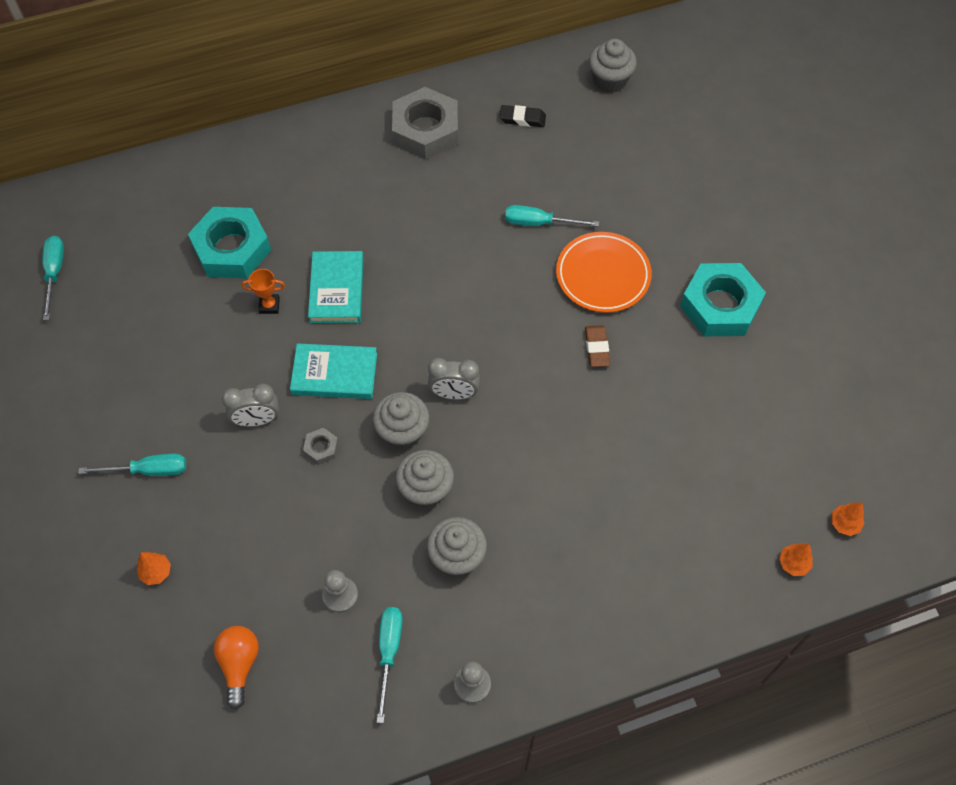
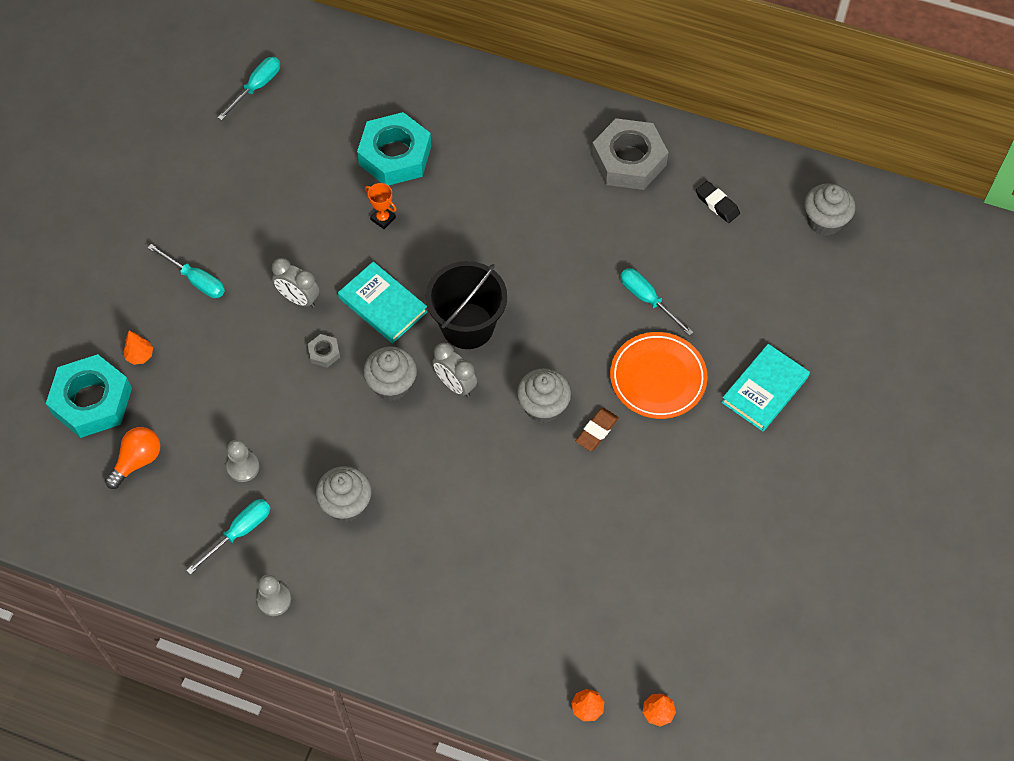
camera: 40 degrees right, 0 degrees up
(337, 289) = (442, 242): turquoise book -> turquoise book (765, 390)
(420, 341) = (467, 326): none -> black bucket
(426, 489) = (369, 439): grey cupcake -> grey cupcake (543, 406)
(720, 306) = (730, 472): turquoise nut -> turquoise nut (92, 401)

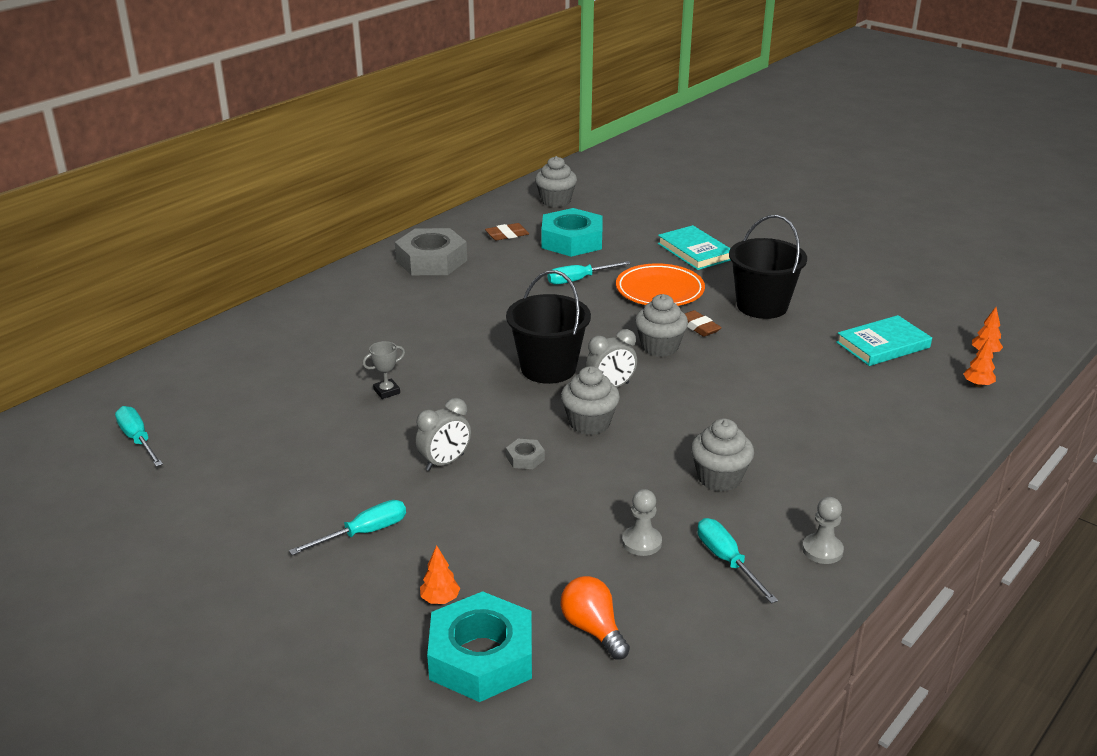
camera: 70 degrees left, 30 degrees down
(382, 305) = (491, 411): turquoise book -> turquoise book (883, 345)
(383, 219) = (387, 391): orange trophy -> grey trophy
(395, 155) = (316, 370): turquoise nut -> turquoise nut (572, 241)
(667, 480) = (762, 306): none -> black bucket
(717, 204) = (507, 235): black eraser -> brown eraser

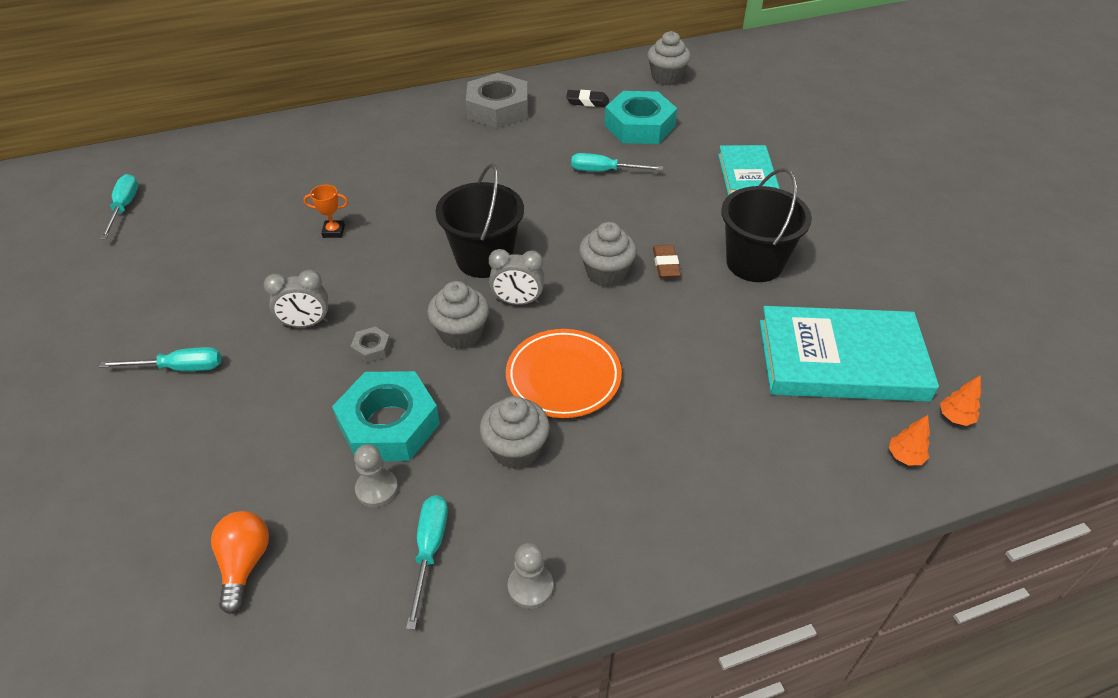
camera: 30 degrees right, 15 degrees up
(387, 391) = (333, 231): grey trophy -> orange trophy
(440, 600) = (165, 465): orange tree -> none
(481, 657) = (135, 543): turquoise nut -> turquoise nut (389, 424)
(507, 235) = (587, 102): brown eraser -> black eraser
(659, 290) = (668, 209): orange plate -> orange plate (563, 377)
(883, 345) = (841, 360): turquoise book -> turquoise book, size x1.67

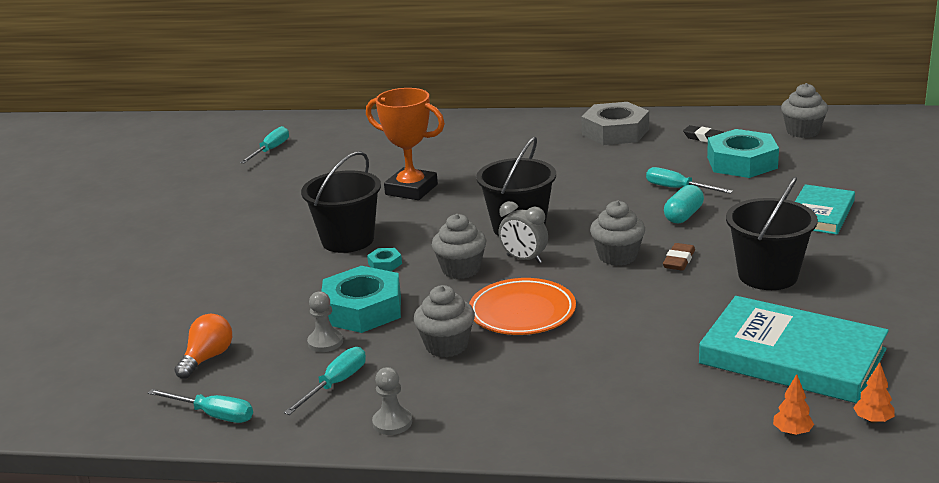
camera: 30 degrees right, 20 degrees down
(179, 368) = (242, 247): turquoise screwdriver -> turquoise screwdriver (213, 415)
(306, 324) = (348, 240): grey clock -> black bucket
(333, 231) = (411, 190): orange trophy -> orange trophy, size x2.28
(372, 348) = (385, 264): grey nut -> turquoise nut
(632, 205) = (683, 216): none -> turquoise capsule

